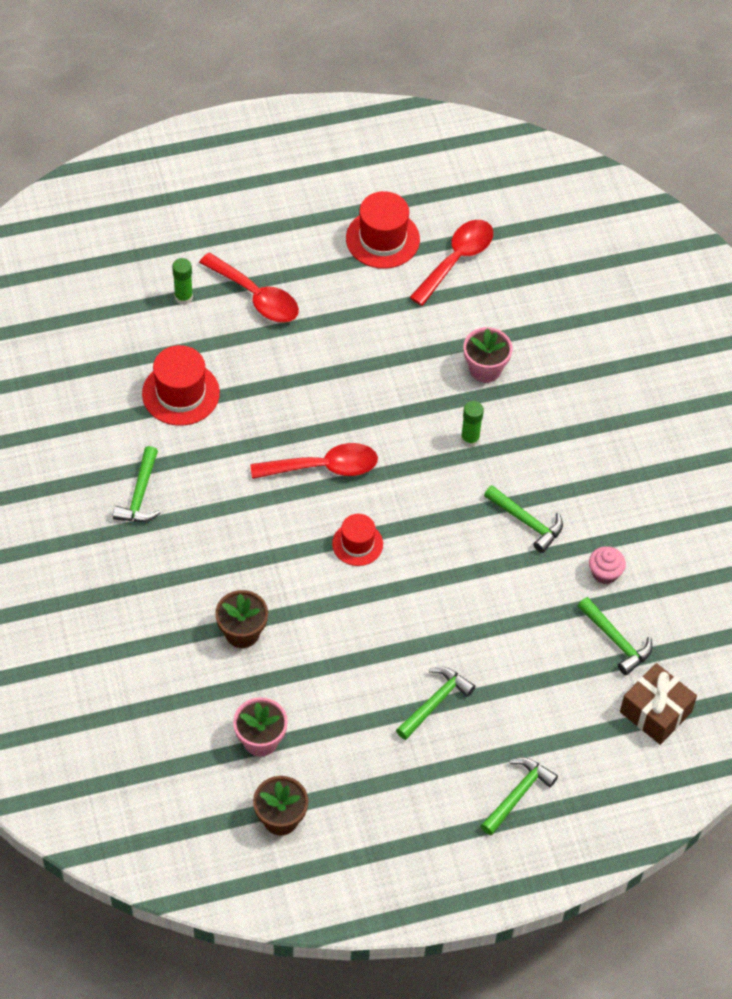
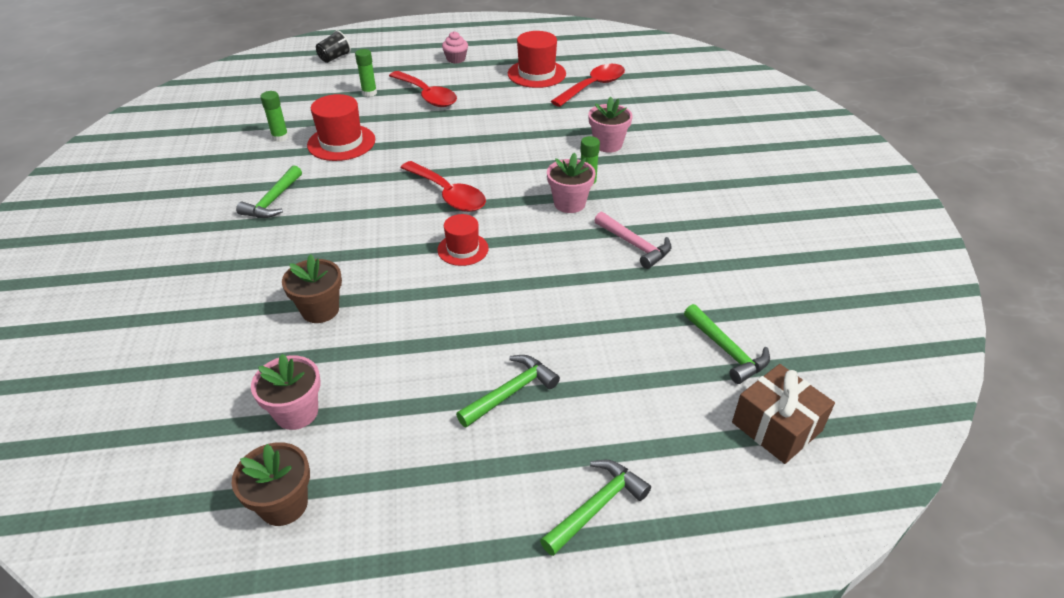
camera: 10 degrees right, 15 degrees down
(106, 391) = (280, 137): none -> green glue stick
(114, 226) = (334, 58): none -> black cup
(323, 467) = (448, 194): red spoon -> red spoon turned 45 degrees clockwise
(454, 469) = (569, 203): none -> pink flower pot
(526, 522) = (634, 245): green hammer -> pink hammer
(605, 573) = (714, 290): pink cupcake -> pink cupcake (456, 59)

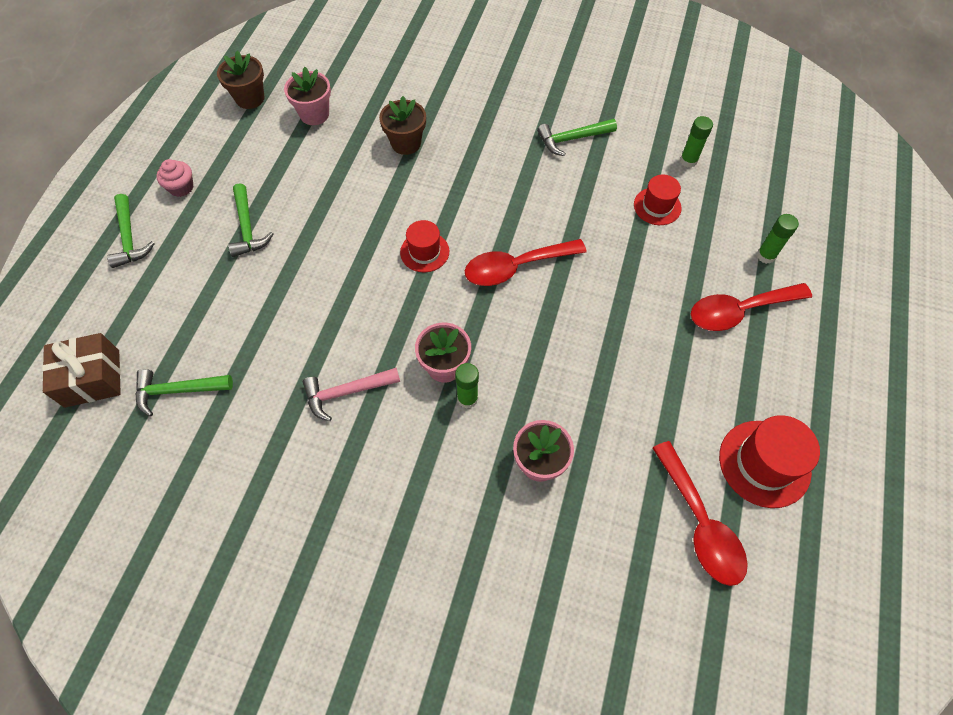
camera: 115 degrees right, 20 degrees up
(273, 201) = (572, 139): green hammer -> green hammer turned 60 degrees counterclockwise
(334, 58) = (879, 243): black cup -> none
(341, 142) = (657, 206): red hat -> red hat, size x0.64
(456, 59) = (841, 377): pink cupcake -> pink cupcake (181, 187)

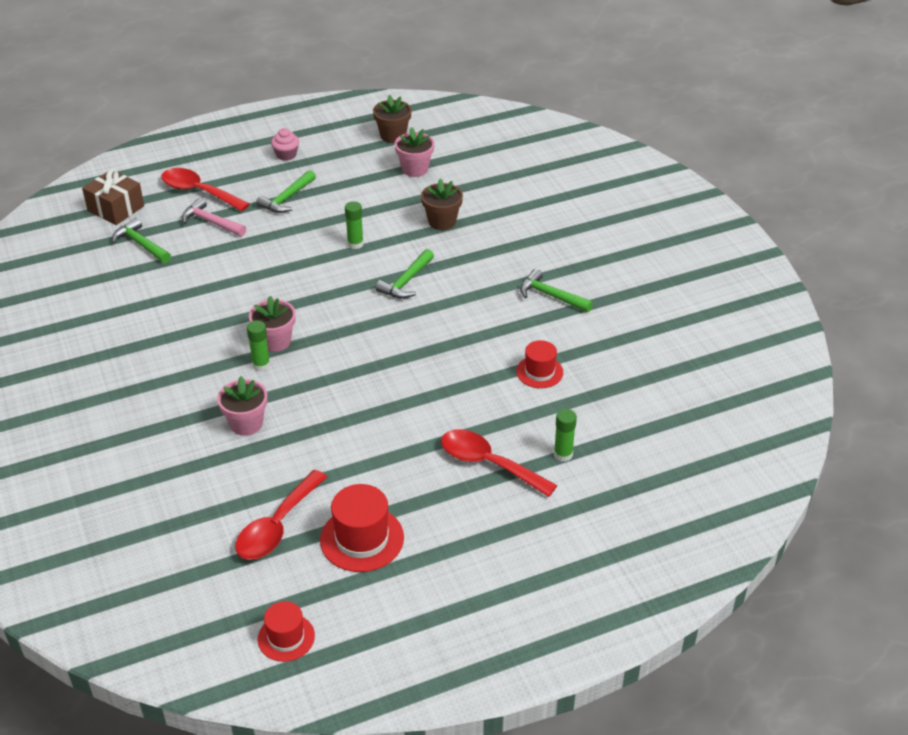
camera: 50 degrees right, 20 degrees down
(129, 238) = (225, 160): green hammer -> green hammer (406, 281)
(347, 392) = (210, 310): pink hammer -> pink hammer (211, 222)
(424, 252) = (357, 282): red hat -> red hat (286, 637)
(516, 267) = (395, 330): red spoon -> red spoon (199, 192)
(688, 161) = (609, 366): green glue stick -> green glue stick (355, 244)

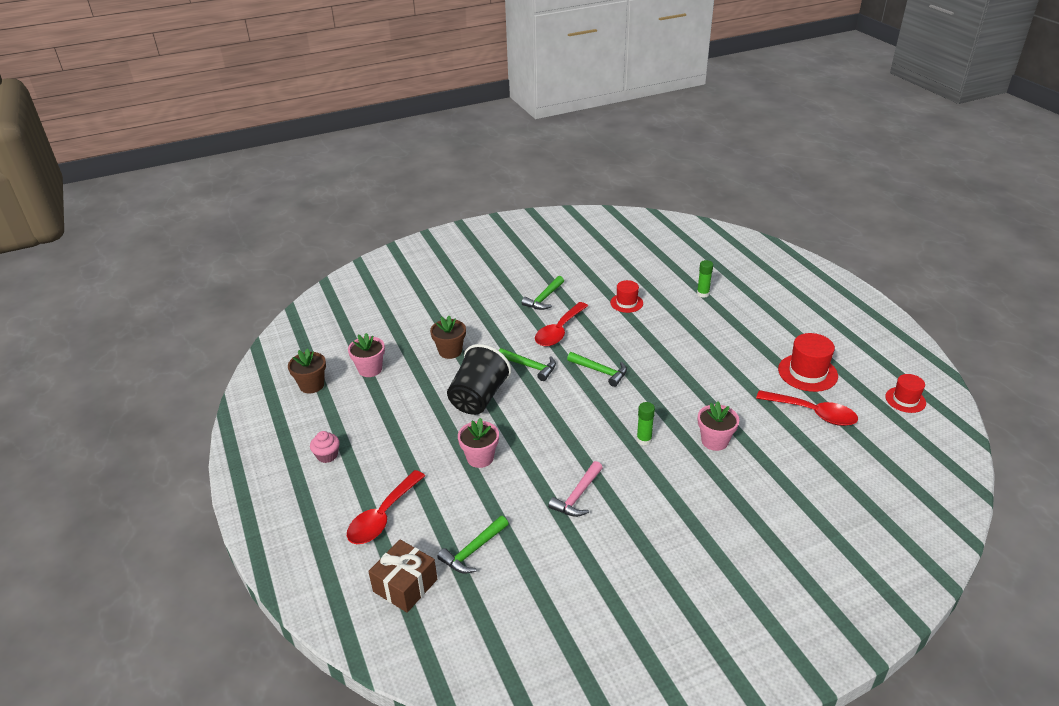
camera: 90 degrees left, 5 degrees down
(211, 222) = (438, 499): pink hammer -> pink hammer (577, 496)
(275, 341) = (613, 434): pink flower pot -> pink flower pot (480, 458)
(287, 198) = (404, 447): green hammer -> green hammer (600, 371)
(355, 244) = (478, 398): green glue stick -> black cup
(489, 463) = (720, 322): red spoon -> red spoon (559, 331)

